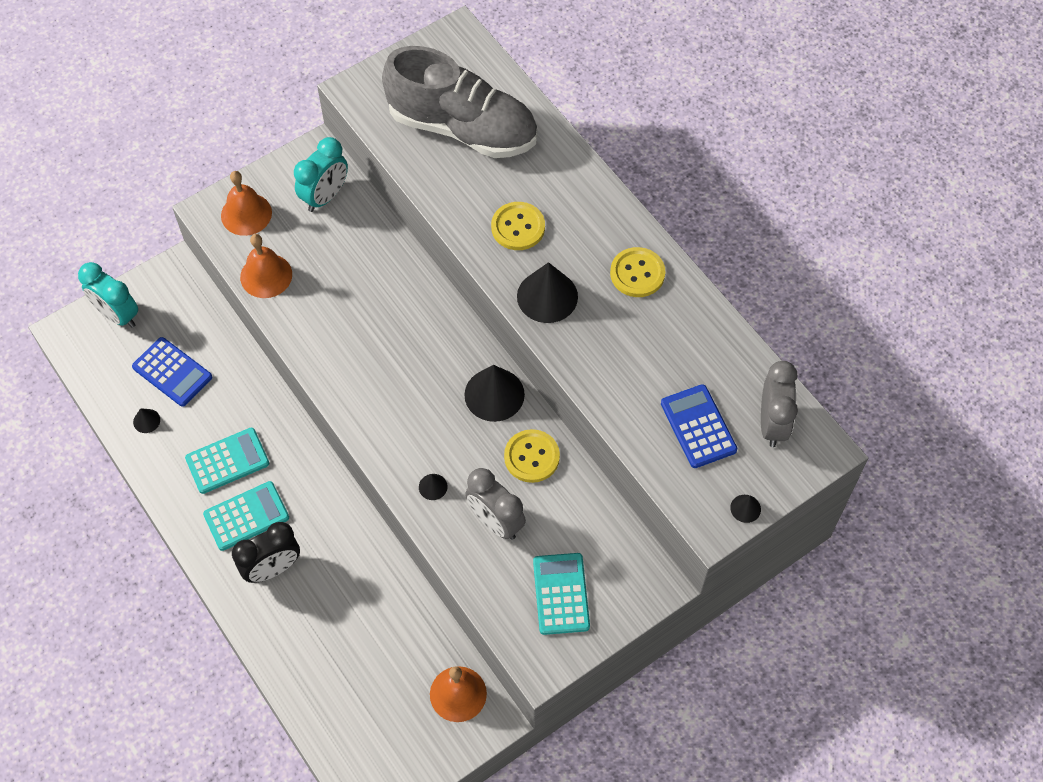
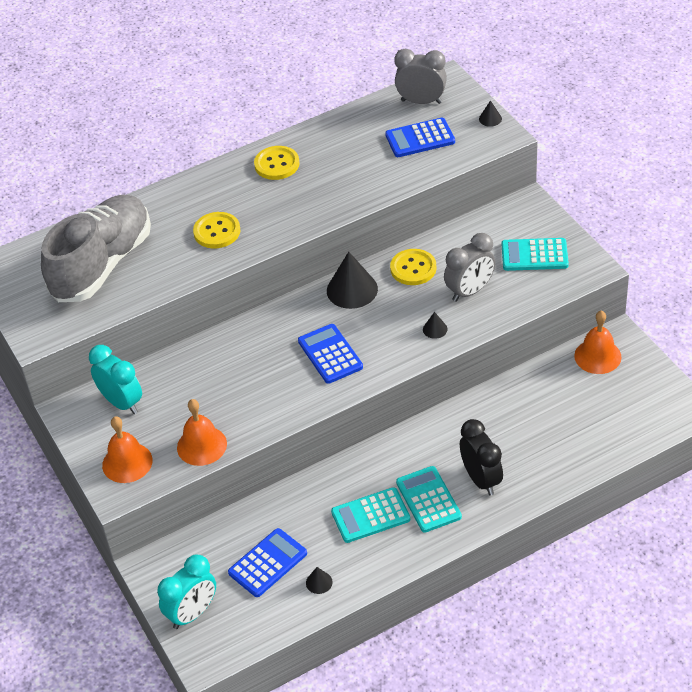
camera: 80 degrees left, 15 degrees down
(227, 461) = (370, 516): turquoise calculator -> turquoise calculator turned 90 degrees counterclockwise
(393, 381) = (330, 354): none -> blue calculator
(547, 296) = (289, 216): black cone -> none

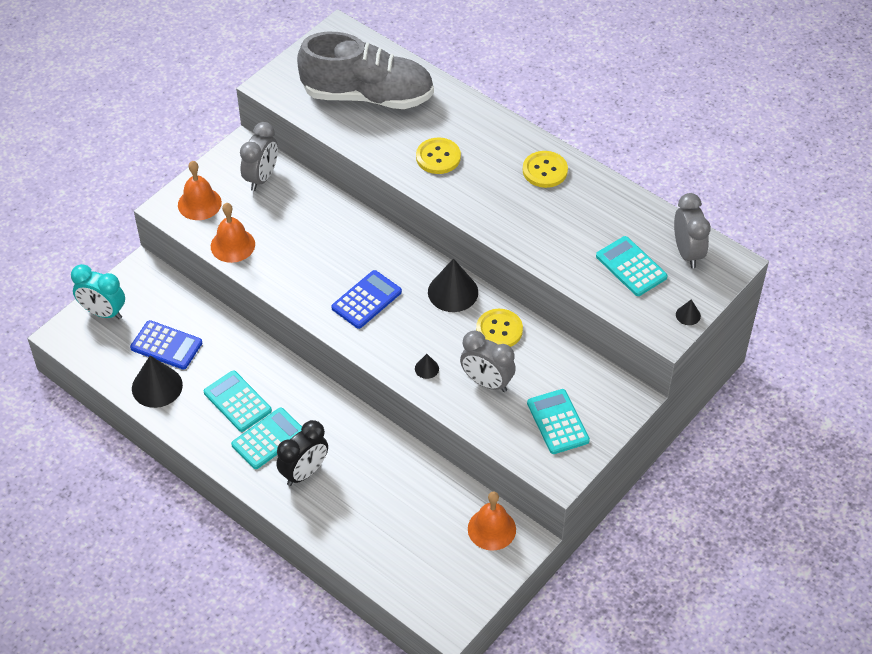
camera: 65 degrees right, 5 degrees up
(122, 403) = (261, 178): turquoise clock -> grey clock
(319, 582) = (157, 386): black cone -> black cone, size x2.14
(420, 138) = (631, 267): blue calculator -> turquoise calculator

